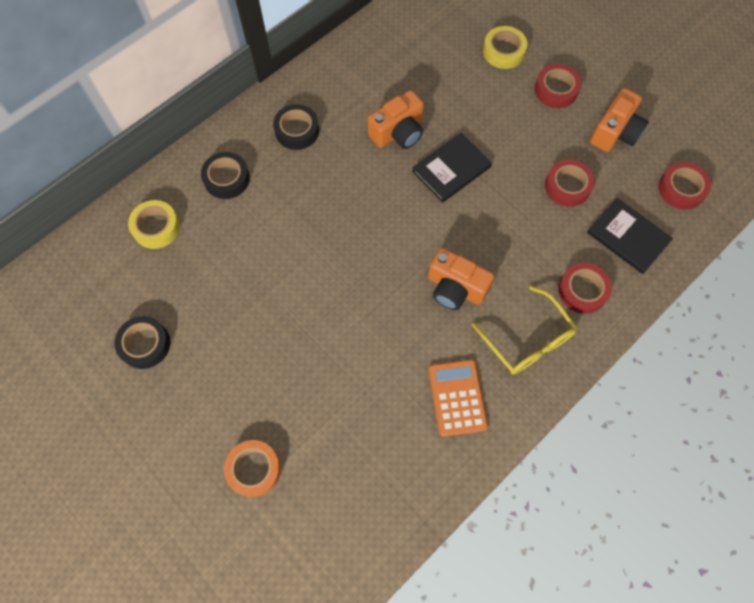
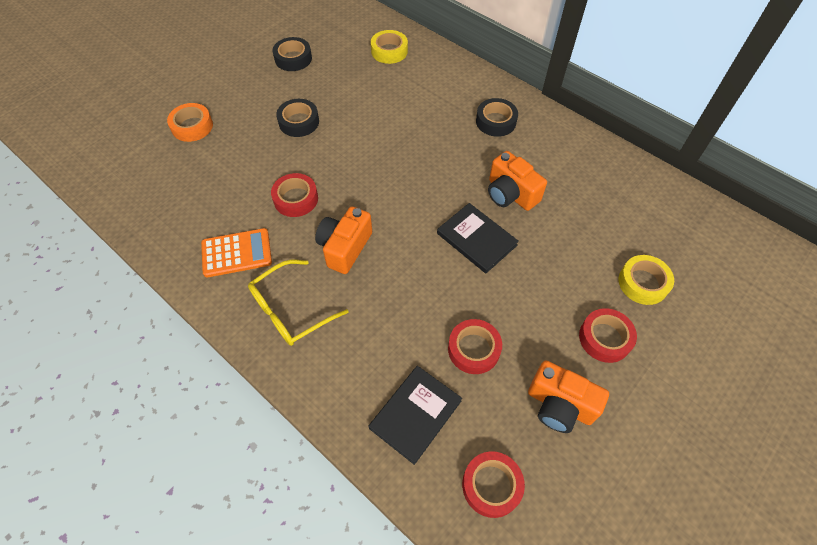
camera: 85 degrees right, 10 degrees down
(227, 179) = (438, 84): black tape -> black tape (299, 122)
(582, 291) = (345, 362): red tape -> red tape (296, 199)

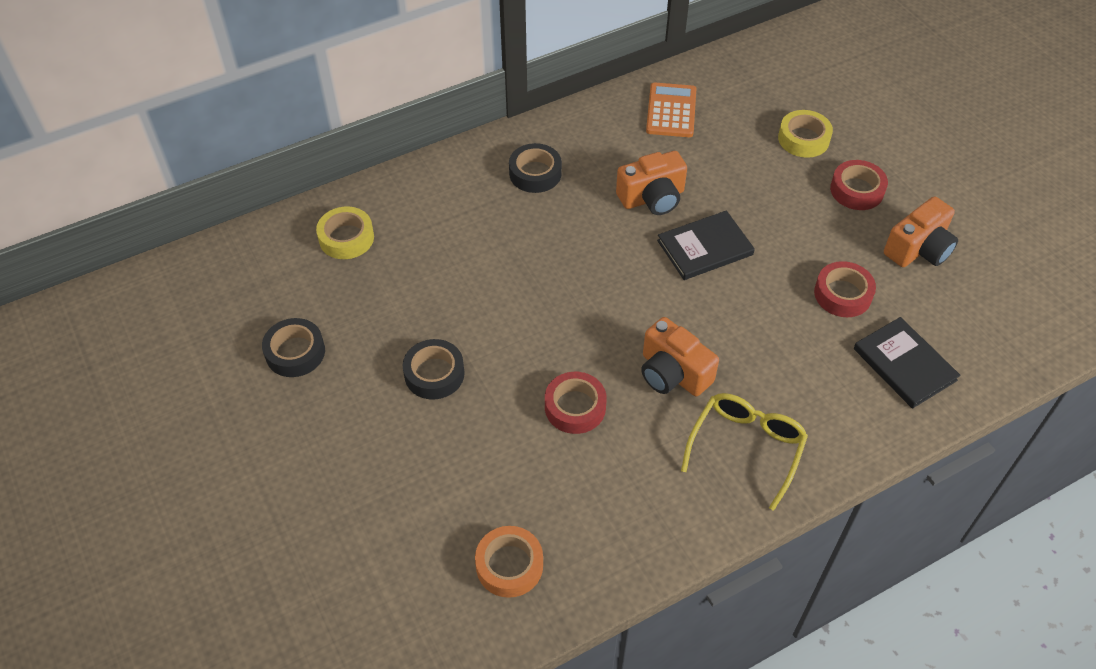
camera: 70 degrees left, 5 degrees down
(192, 126) = (376, 510): orange tape -> orange tape (509, 565)
(236, 253) = (640, 491): orange calculator -> orange calculator (671, 111)
(291, 310) = (746, 448): yellow glasses -> yellow glasses turned 135 degrees counterclockwise
(491, 485) = (988, 326): red tape -> none

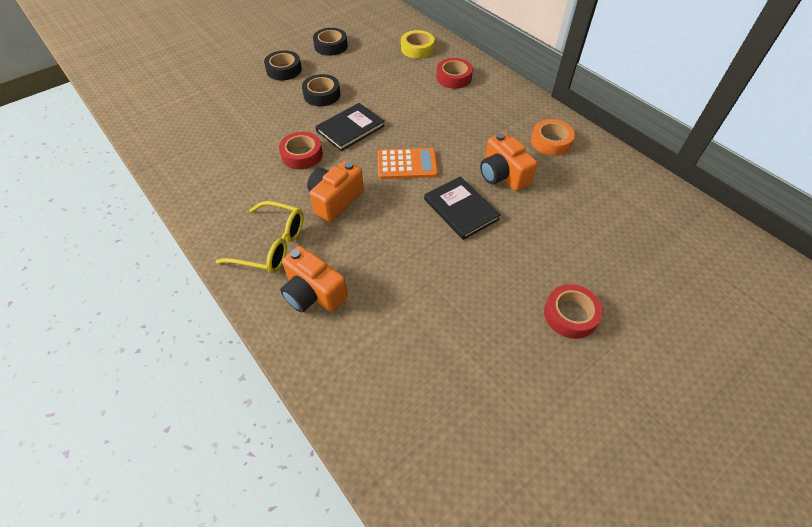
camera: 80 degrees right, 0 degrees up
(509, 565) = (189, 140): orange tape -> orange tape (551, 142)
(535, 173) = (502, 114): black tape -> black tape (284, 70)
(671, 111) = (606, 178): orange calculator -> orange calculator (407, 164)
(803, 139) = (620, 270): yellow tape -> none
(842, 294) = (435, 305): red tape -> red tape (454, 77)
(904, 364) = (364, 355): black book -> black book (350, 128)
(918, 249) = (511, 370): orange camera -> orange camera (313, 293)

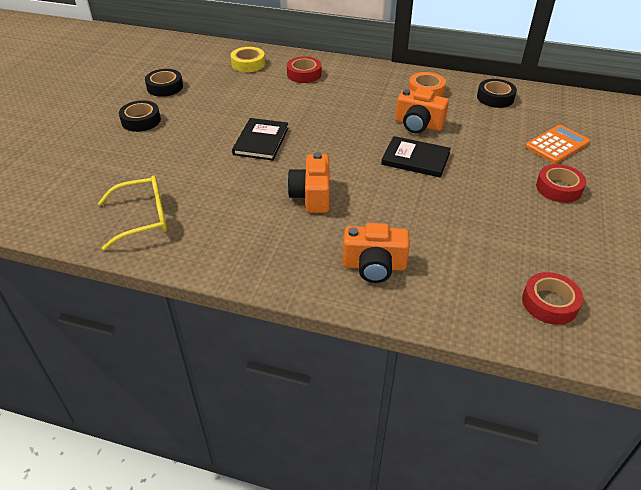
camera: 35 degrees left, 10 degrees down
(271, 245) = (298, 252): yellow glasses -> yellow glasses (143, 218)
(302, 155) = (241, 177): red tape -> red tape (549, 303)
(322, 95) = (203, 126): black tape -> black tape (495, 98)
(407, 164) = (339, 147): orange calculator -> orange calculator (557, 145)

